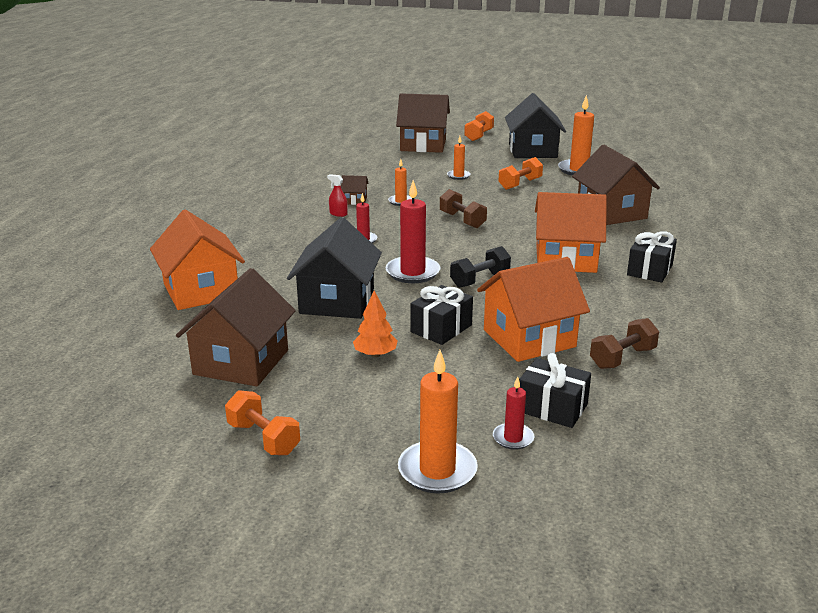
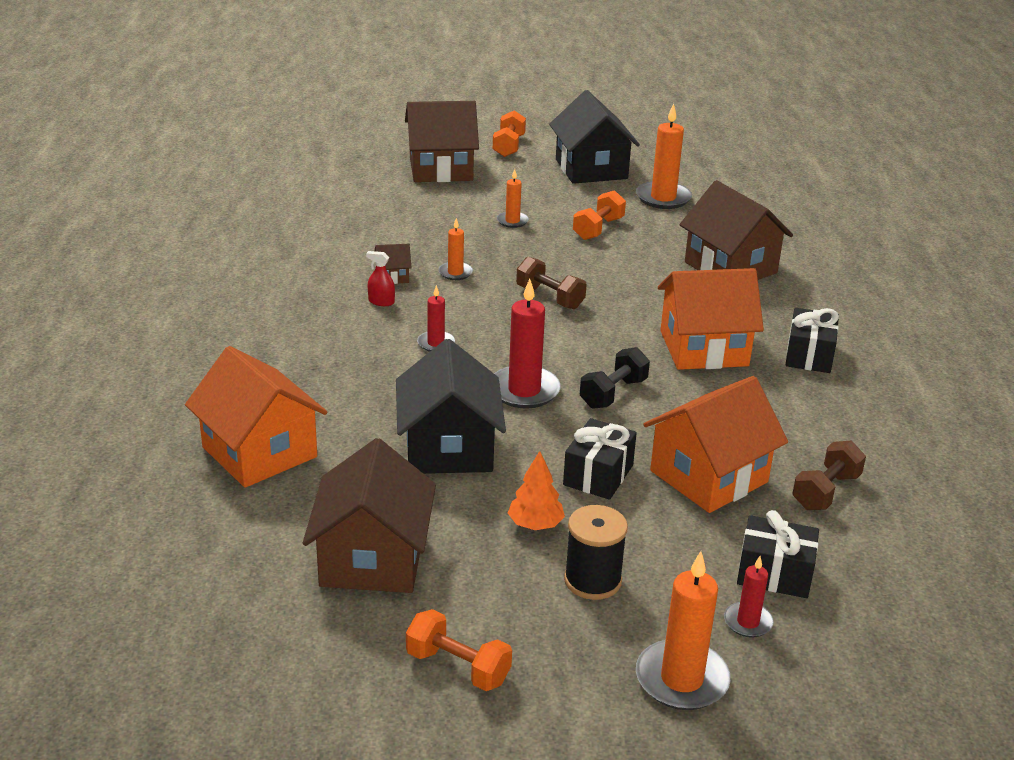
camera: 15 degrees left, 5 degrees up
(400, 395) = (592, 580): none -> black spool

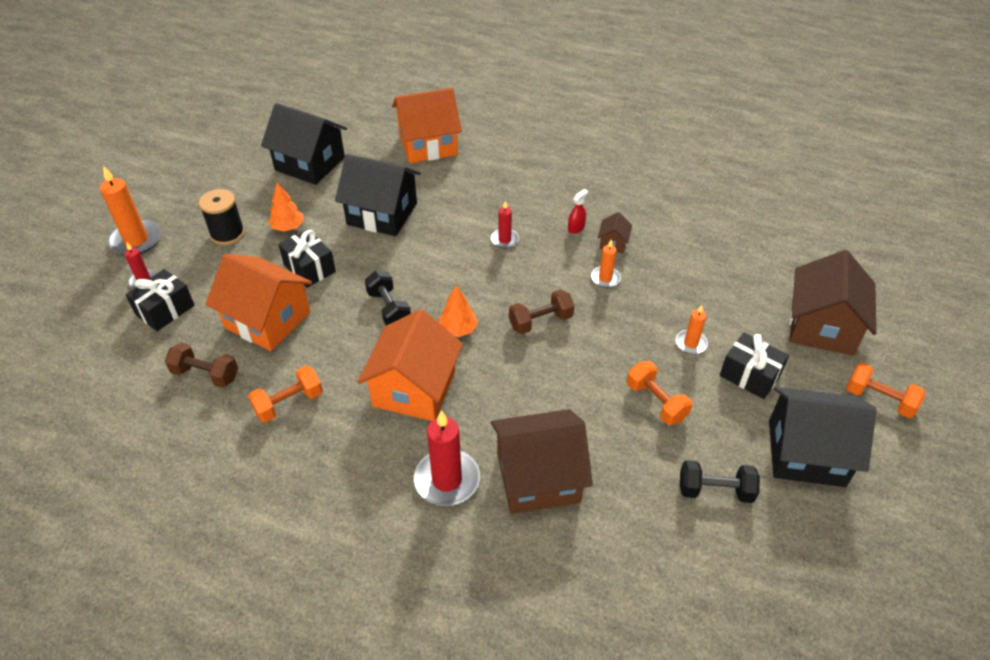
camera: 115 degrees right, 15 degrees up
(372, 559) = (310, 164): brown house -> black house
(458, 667) = (215, 172): orange dumbbell -> orange dumbbell (289, 403)
(524, 390) = (421, 265): red candle -> red candle (447, 480)
(603, 342) = (458, 329): none -> orange tree
(663, 198) = (715, 490): orange candle -> black dumbbell
(709, 476) = (268, 320): orange house -> orange house turned 45 degrees counterclockwise
(809, 355) = (361, 459): black gift -> black gift (749, 375)
(825, 491) = (206, 374): brown dumbbell -> brown dumbbell turned 45 degrees counterclockwise

